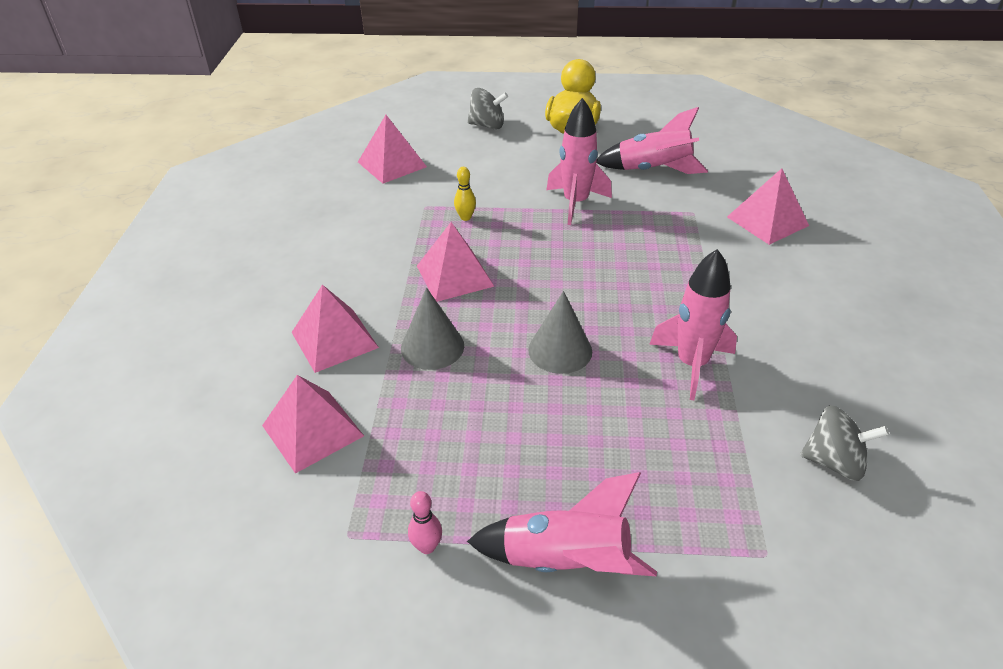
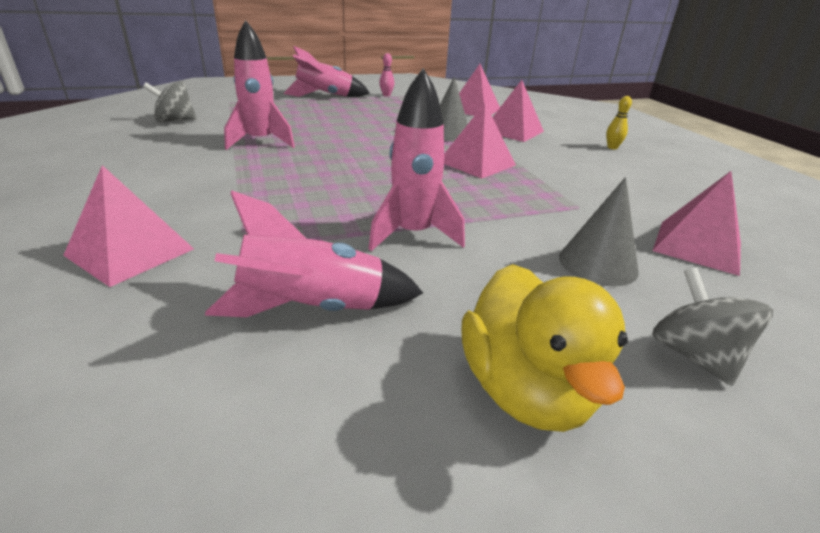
camera: 155 degrees right, 10 degrees down
(465, 217) = (523, 202): yellow bowling pin -> yellow bowling pin (612, 147)
(487, 125) = (694, 355): grey spinning top -> grey spinning top turned 90 degrees clockwise
(560, 350) = (361, 139): grey cone -> grey cone (598, 264)

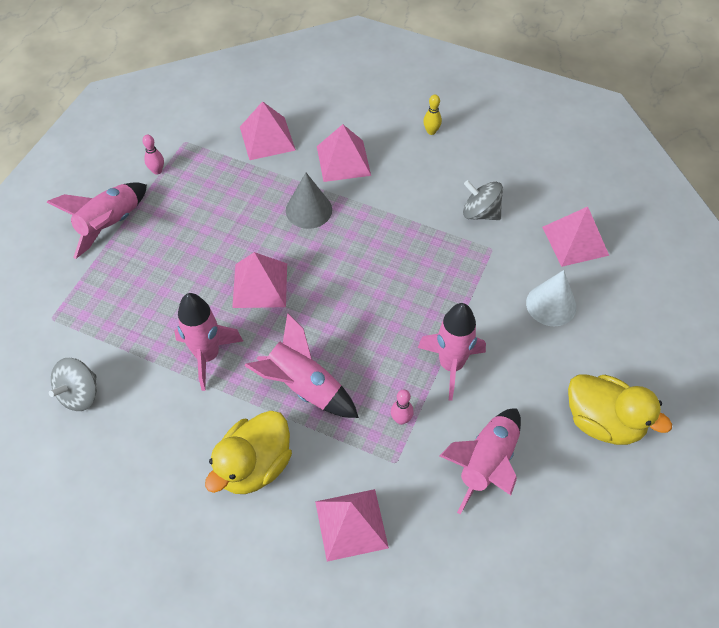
camera: 45 degrees left, 25 degrees up
(165, 186) = (254, 466): none -> yellow duck
(280, 179) = (304, 387): none -> pink rocket
(305, 232) = (401, 419): none -> pink bowling pin
(477, 163) = (382, 243): pink pyramid -> pink pyramid (260, 285)
(598, 264) = (551, 304): grey cone -> white cone
(694, 355) = (634, 341): grey spinning top -> grey spinning top (480, 213)

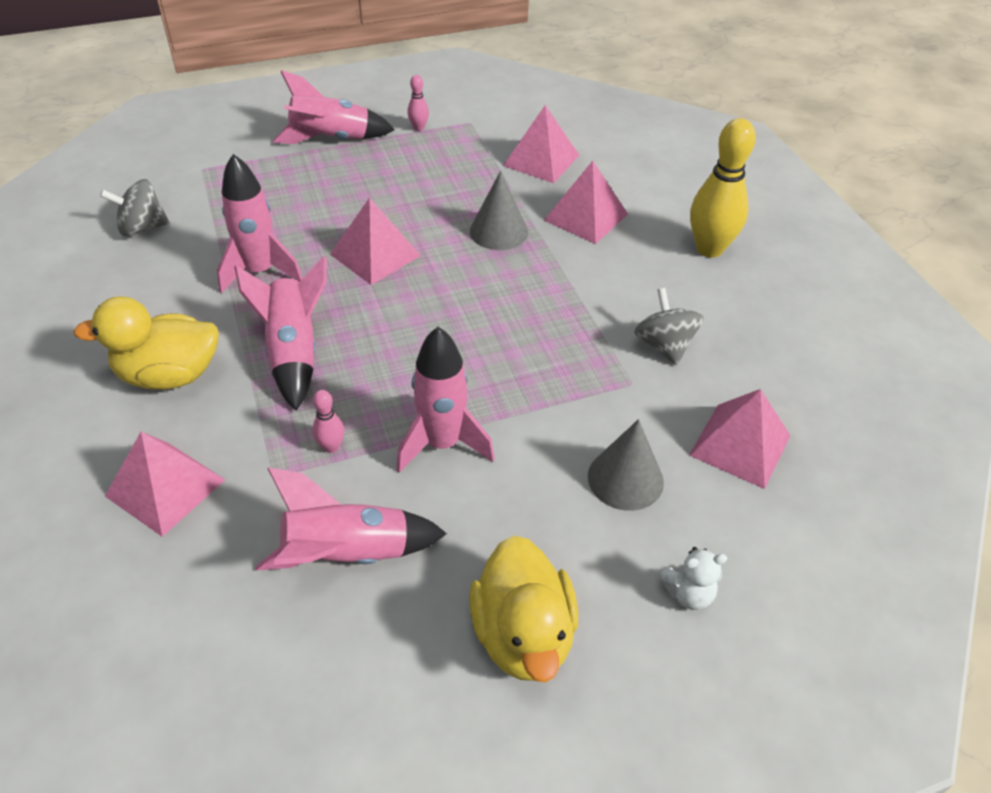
camera: 45 degrees right, 10 degrees down
(431, 131) = (709, 249): yellow bowling pin -> yellow bowling pin, size x2.20
(551, 304) = (625, 479): white cone -> grey cone
(639, 337) = (688, 593): none -> white teddy bear

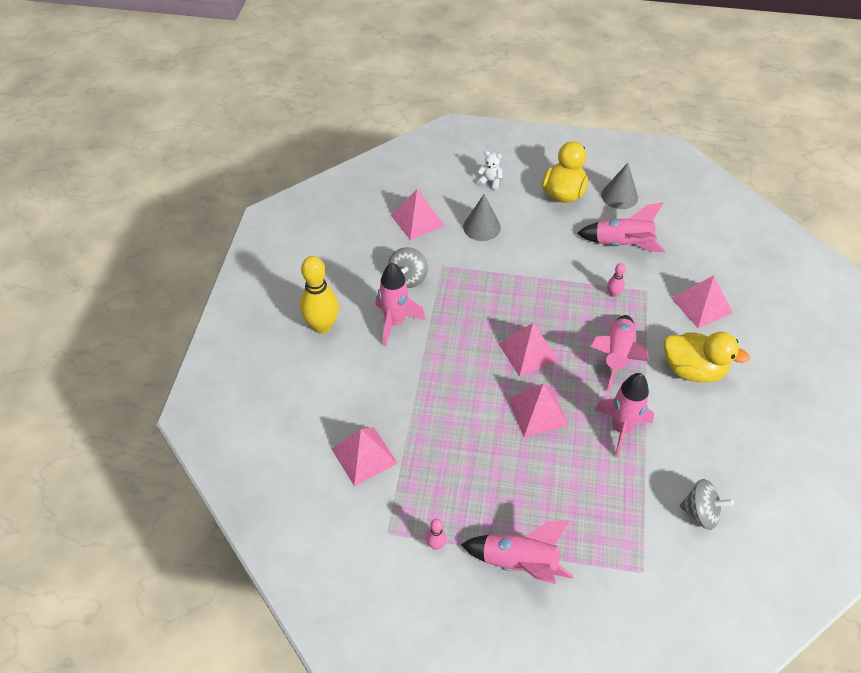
camera: 150 degrees left, 5 degrees up
(442, 444) = (557, 274): pink rocket -> pink rocket (395, 322)
(498, 231) = (444, 397): grey cone -> grey cone (619, 196)
(586, 217) = (376, 384): pink pyramid -> pink pyramid (528, 352)

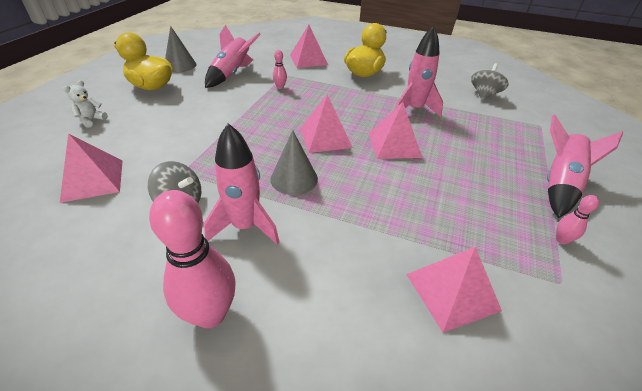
camera: 80 degrees left, 10 degrees down
(322, 326) = (210, 314): yellow bowling pin -> pink bowling pin
(481, 227) = (149, 136): grey cone -> grey cone (294, 179)
(616, 356) = (343, 98): pink rocket -> none

